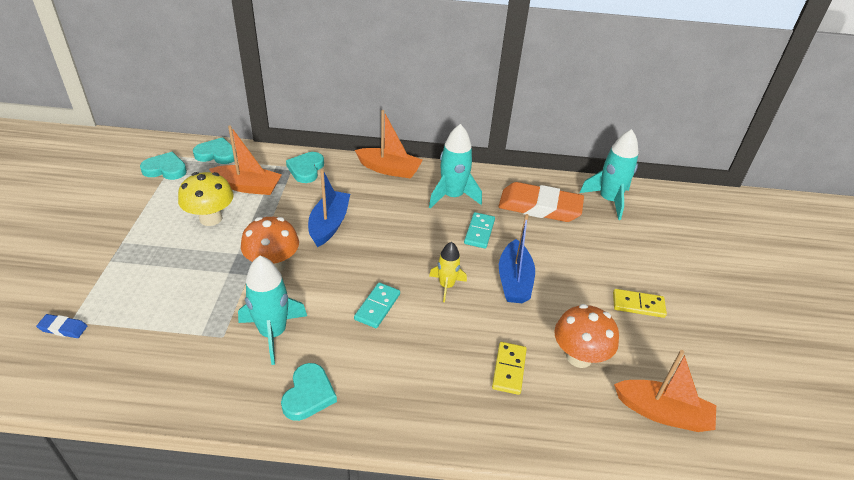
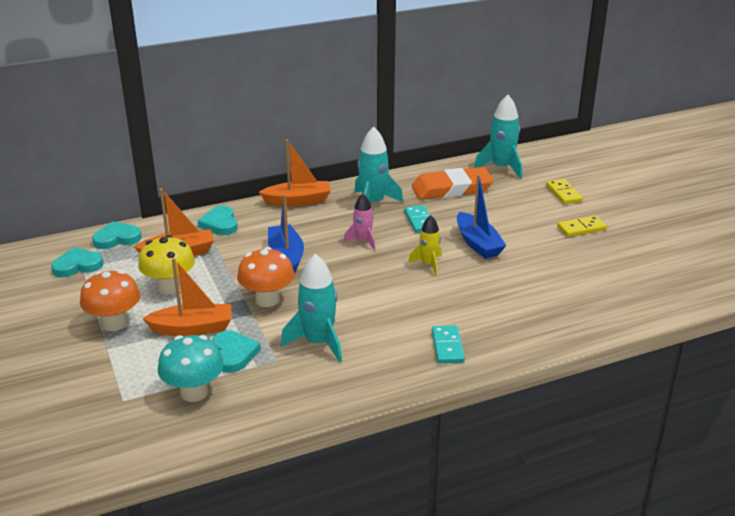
camera: 25 degrees left, 10 degrees down
(63, 328) = (122, 407): blue eraser -> none
(128, 339) = (194, 392): none -> turquoise mushroom
(308, 394) = (389, 368): turquoise heart -> turquoise heart (233, 354)
(377, 307) = (387, 296): turquoise domino -> turquoise domino (447, 346)
(408, 235) = (363, 241): none -> pink rocket
(509, 369) = (525, 298): yellow domino -> yellow domino (563, 193)
(579, 357) = (567, 273): orange mushroom -> orange mushroom (114, 323)
(662, 413) = (650, 284): orange boat -> orange boat (192, 328)

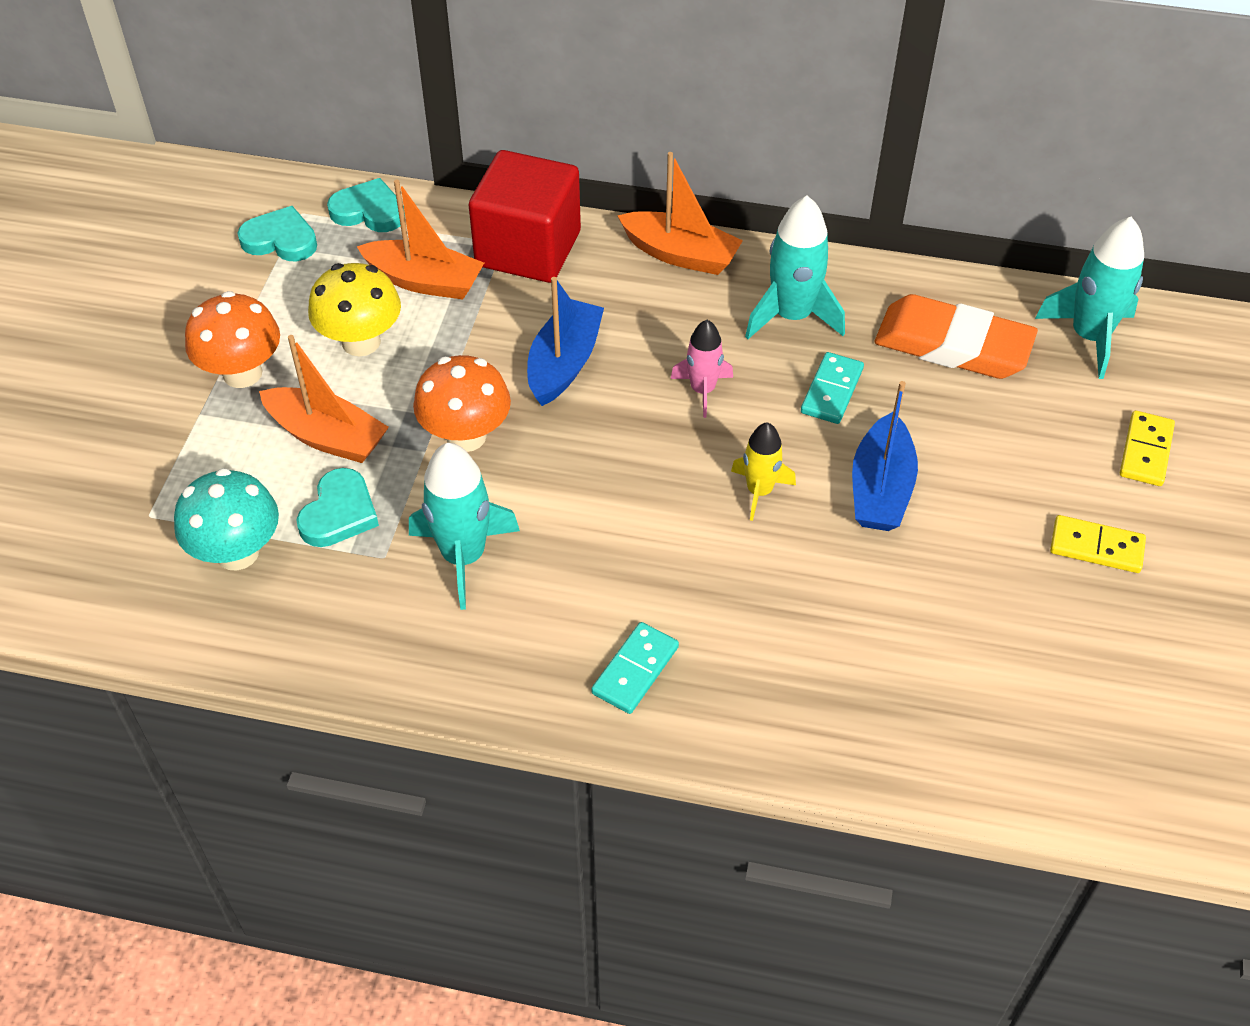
camera: 35 degrees right, 20 degrees up
(220, 223) = (528, 249): turquoise heart -> red cube

